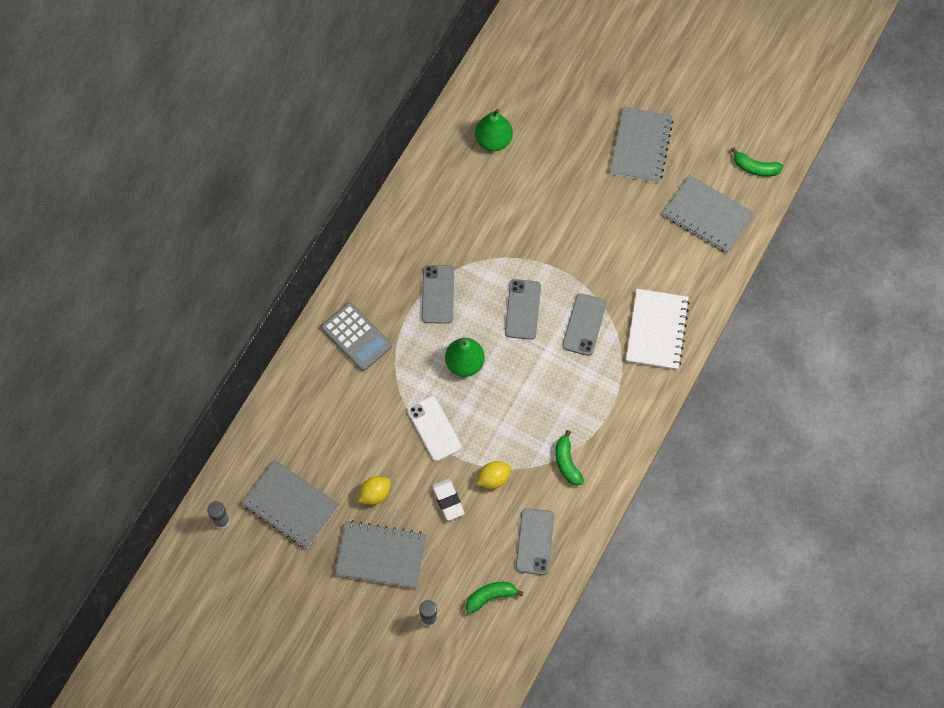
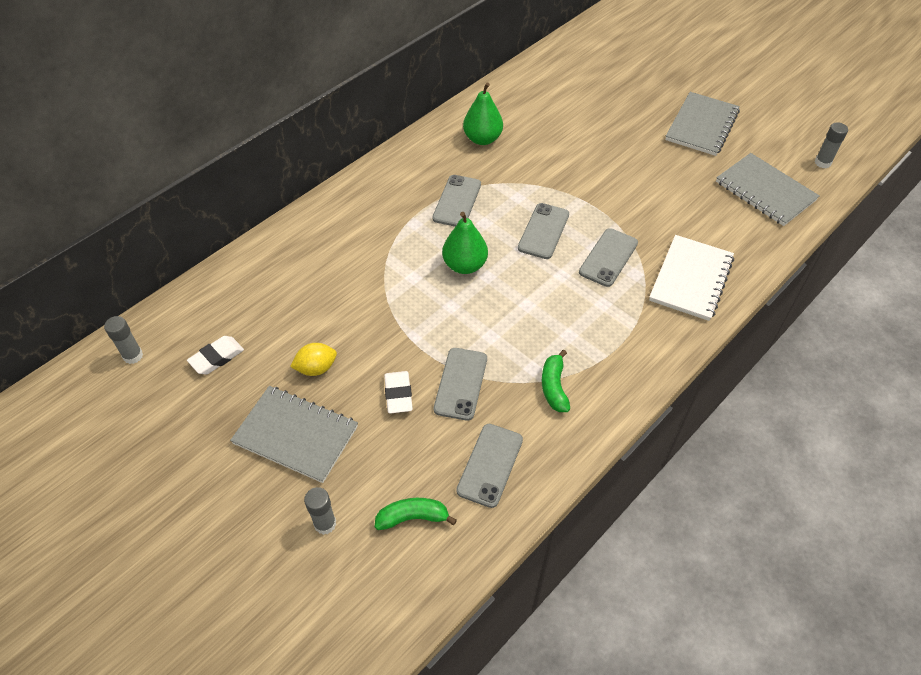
camera: 15 degrees right, 15 degrees down
(291, 505) = (217, 357): grey notebook -> white eraser
(356, 337) = (358, 219): grey calculator -> none
(434, 428) = (409, 318): white phone -> none
(493, 141) = (553, 97): green pear -> green pear (482, 139)
(493, 478) = (460, 384): yellow lemon -> grey phone
(755, 168) = (822, 163): green banana -> grey glue stick

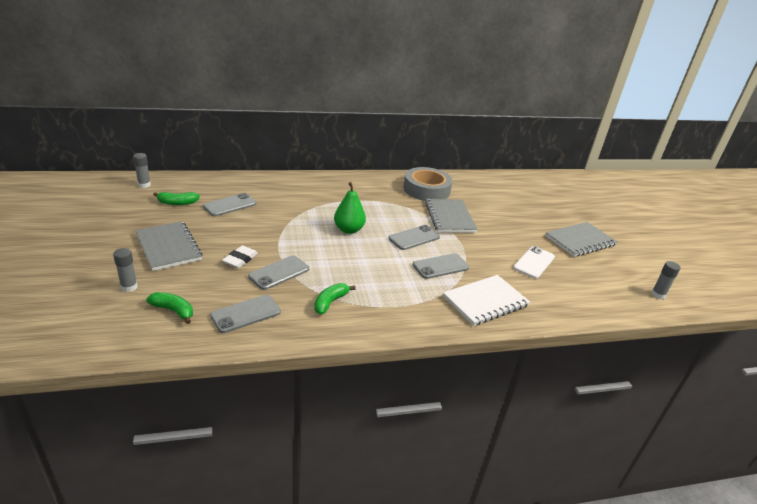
camera: 30 degrees right, 20 degrees down
(217, 357) = (177, 203): white eraser -> green banana
(316, 368) = (215, 229): yellow lemon -> none
(457, 201) = (379, 205): grey phone -> grey phone (230, 205)
(482, 139) = (426, 190): green pear -> grey tape
(687, 190) = (534, 262): none -> white phone
(765, 191) = (593, 288): grey notebook -> grey notebook (449, 217)

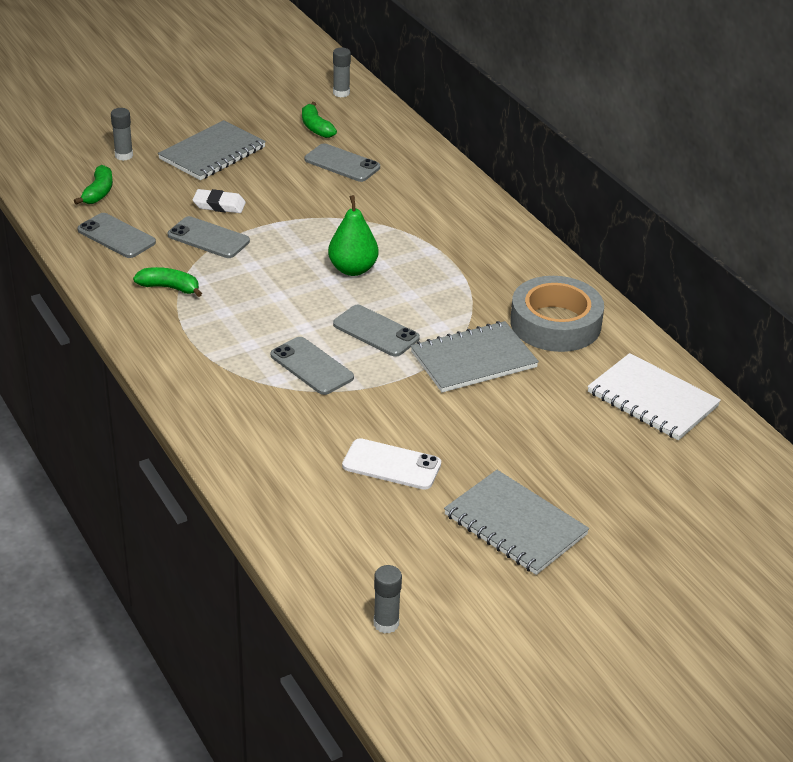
camera: 75 degrees right, 5 degrees up
(485, 301) = (246, 417): white notebook -> white notebook (652, 399)

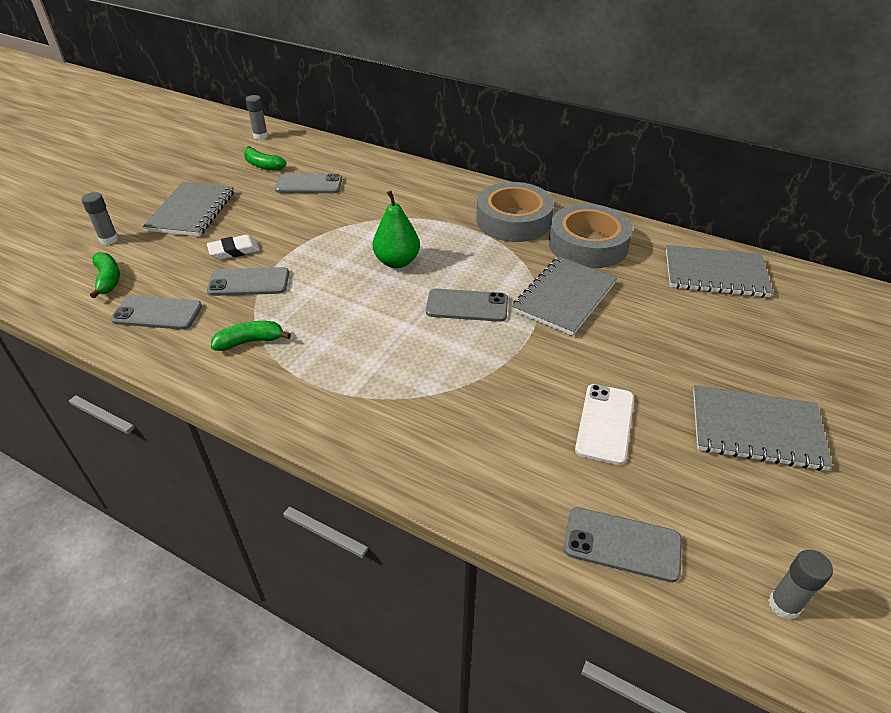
camera: 30 degrees left, 5 degrees up
(311, 366) = (446, 361): grey phone -> grey phone (622, 544)
(391, 465) = (605, 423): white phone -> white phone turned 60 degrees counterclockwise
(507, 272) = (513, 220): none -> grey tape
(652, 399) = (715, 274): white notebook -> grey notebook

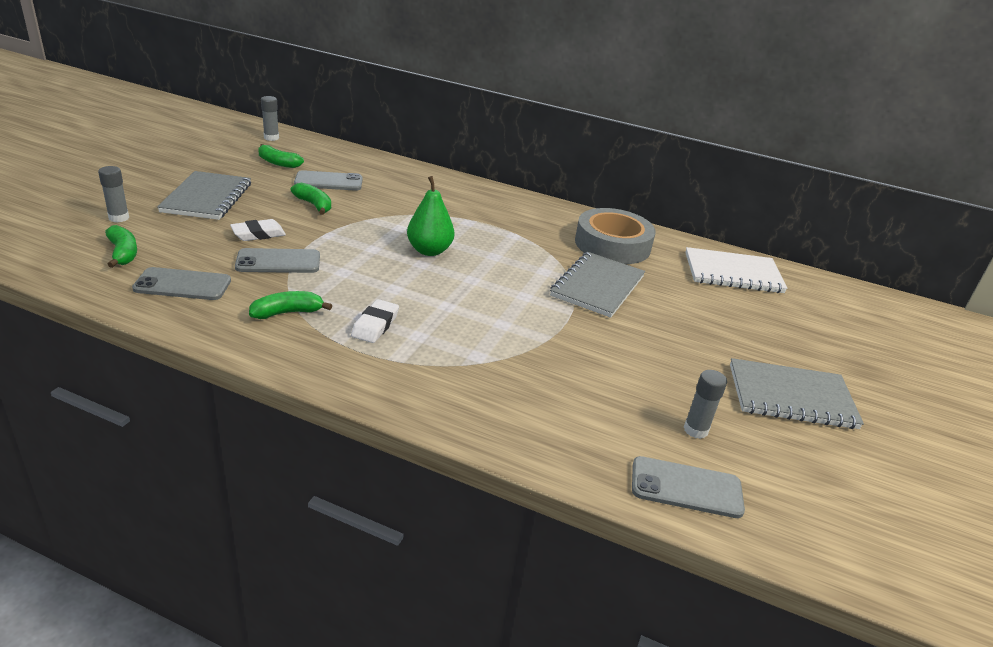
camera: 10 degrees left, 10 degrees down
(291, 213) = (314, 205): none -> green banana
(332, 353) = (375, 325): none -> white eraser
(467, 306) = (505, 290): grey phone -> none
(513, 220) = (538, 222): grey tape -> none
(605, 423) = (653, 389): white phone -> none
(715, 274) = (733, 273): grey notebook -> white notebook
(783, 605) = (840, 535): grey glue stick -> grey glue stick (695, 430)

